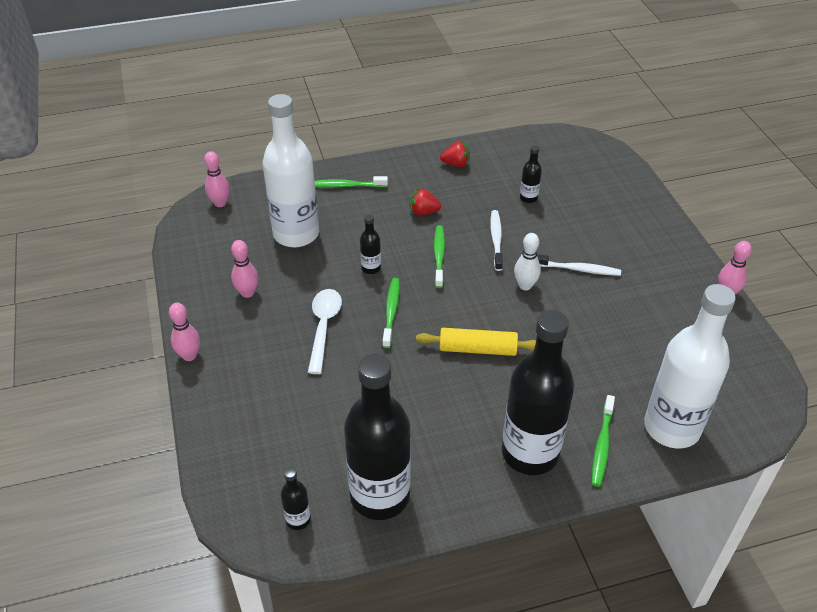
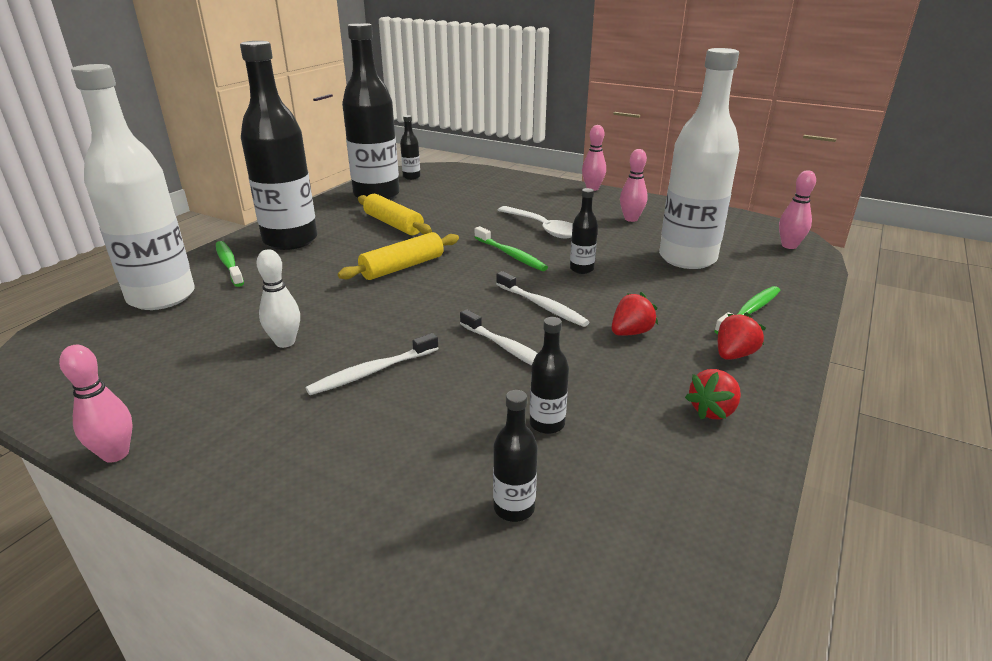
camera: 135 degrees right, 15 degrees down
(400, 175) = (734, 355): none -> red strawberry
(423, 419) = (393, 224): none -> yellow rolling pin
(439, 256) = (542, 306): green toothbrush -> white toothbrush
(525, 285) = (417, 326): white bowling pin -> white bowling pin (285, 342)
(578, 181) = (514, 508): none -> black bottle

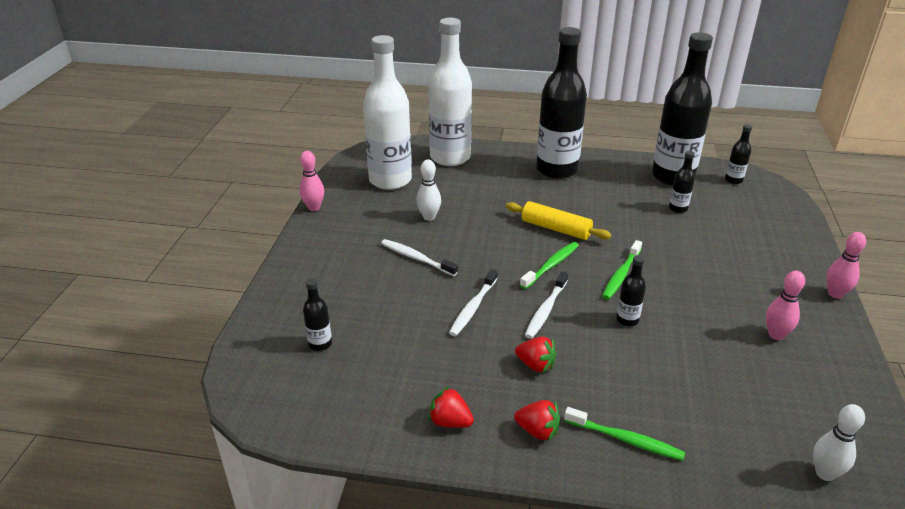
camera: 70 degrees right, 5 degrees up
(229, 264) = (505, 161): green toothbrush -> green toothbrush (551, 265)
(393, 224) = (624, 202): yellow rolling pin -> none
(542, 228) = (693, 280): white spoon -> none
(547, 424) = (398, 342): black bottle -> black bottle (678, 208)
(687, 258) = (710, 387): white bottle -> white bottle (390, 180)
(789, 246) = (825, 473): pink bowling pin -> white bowling pin

